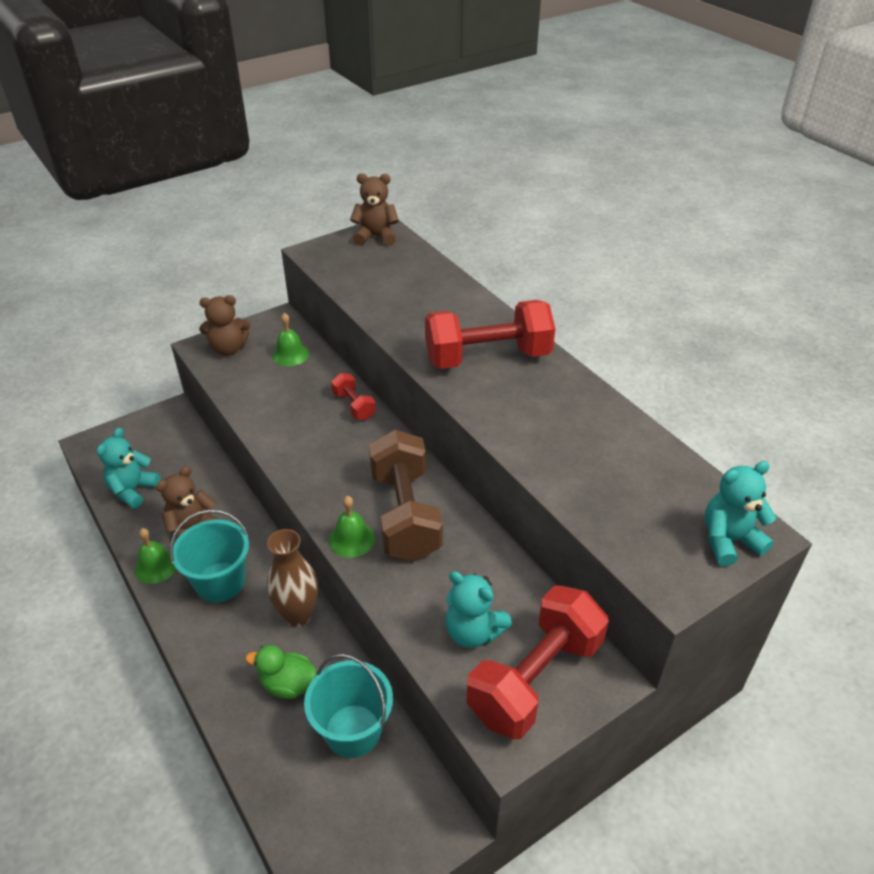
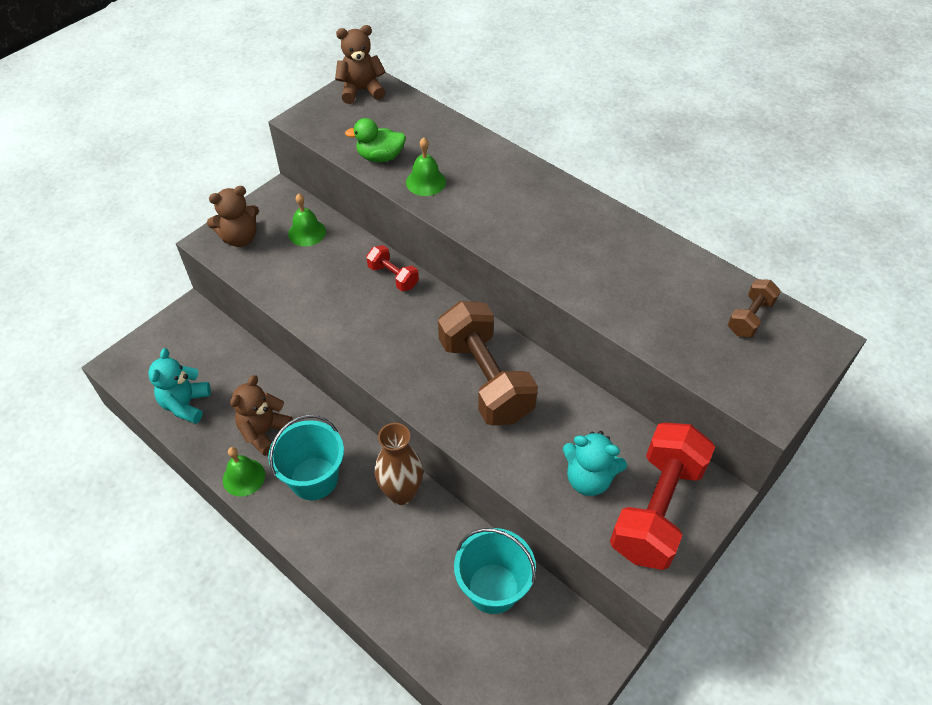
camera: 15 degrees left, 10 degrees up
(288, 684) = (418, 561): green duck -> green duck (380, 157)
(351, 539) = (445, 415): green bell -> green bell (426, 182)
(487, 357) = (525, 209): red dumbbell -> none
(684, 496) = (749, 317): none -> brown dumbbell
(729, 540) = (800, 352): turquoise teddy bear -> none

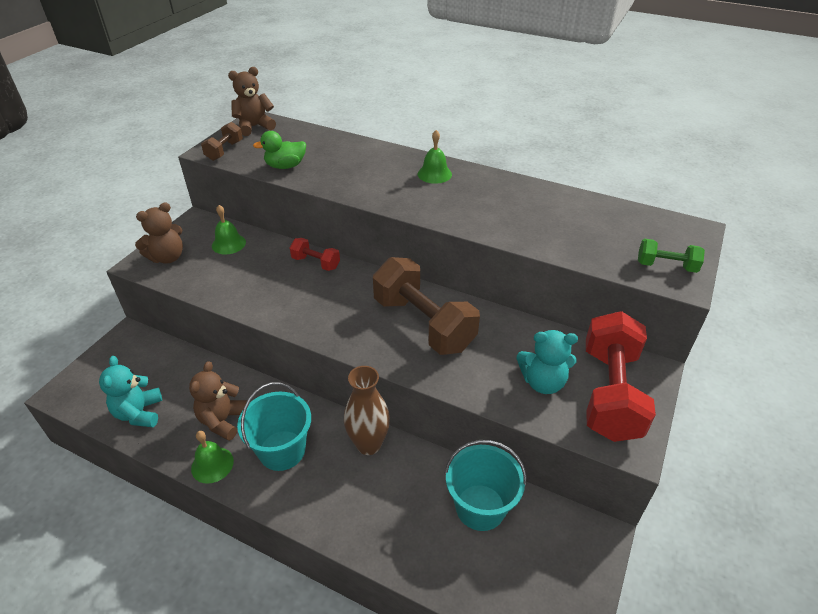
camera: 15 degrees left, 10 degrees down
(426, 182) = (330, 177): green bell -> green bell (434, 174)
(749, 317) = (632, 224): brown dumbbell -> brown dumbbell (224, 151)
(762, 383) = (666, 266): none -> green dumbbell

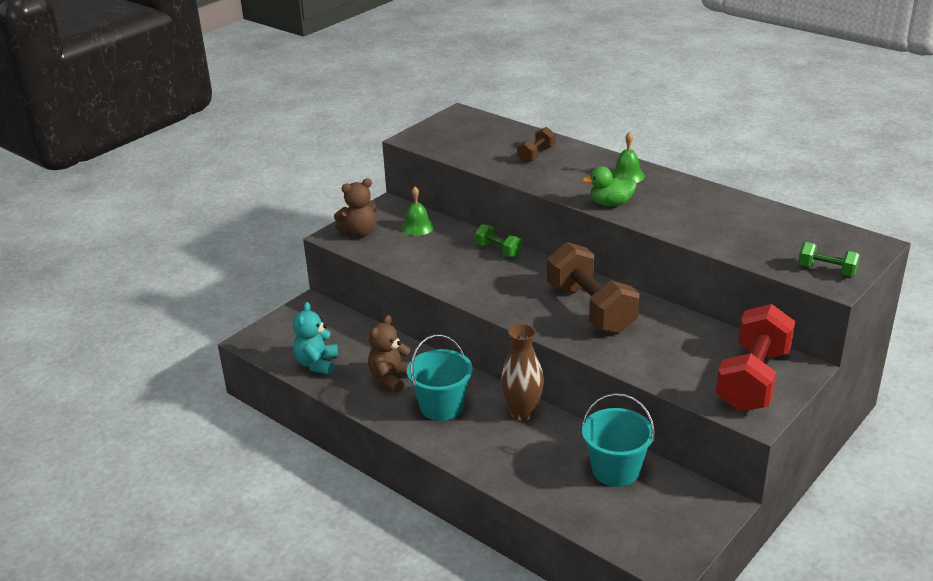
camera: 15 degrees right, 10 degrees down
(212, 464) = (378, 408): green bell -> none
(224, 151) = (426, 139): brown dumbbell -> brown dumbbell (536, 154)
(254, 127) = (458, 120): brown teddy bear -> none
(285, 166) = (482, 157): green duck -> green duck (610, 204)
(316, 263) = (498, 250): red dumbbell -> green dumbbell
(543, 382) = (691, 364): turquoise teddy bear -> none

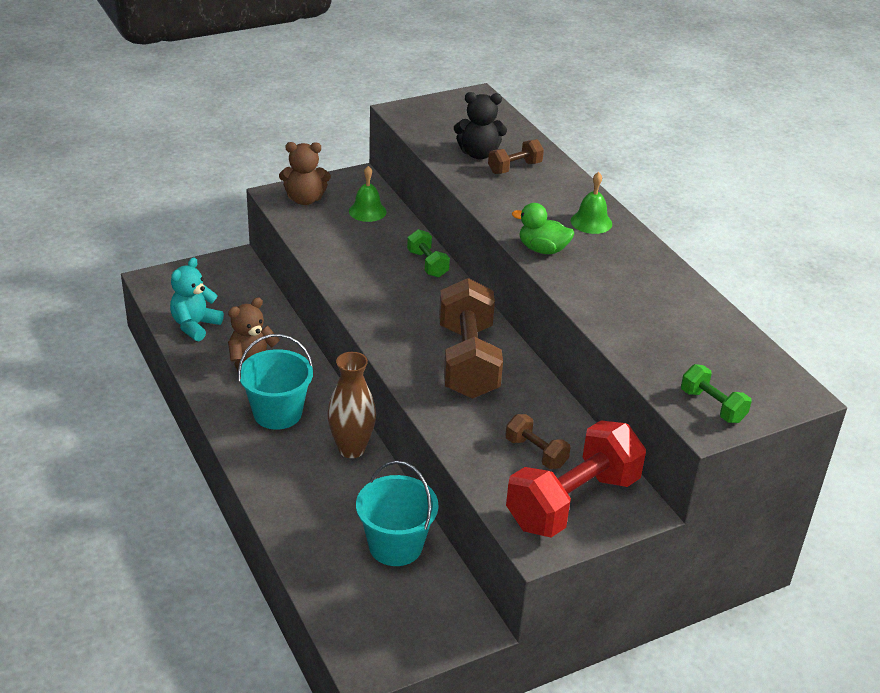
camera: 20 degrees right, 5 degrees up
(500, 152) = (478, 154): none -> black teddy bear
(697, 355) = (536, 453): none -> brown dumbbell

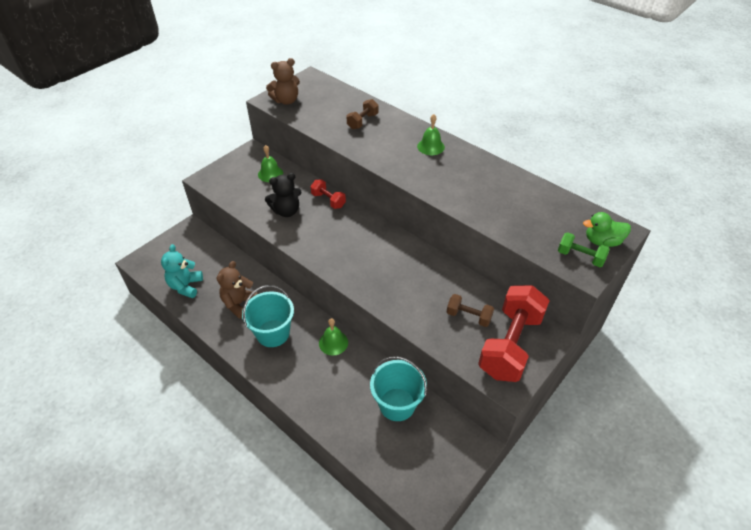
camera: 20 degrees left, 10 degrees up
(305, 199) = (225, 177): brown teddy bear -> brown teddy bear (286, 100)
(351, 449) = (333, 342): brown vase -> green bell
(427, 264) = (328, 200): green dumbbell -> red dumbbell
(468, 361) = (391, 263): brown dumbbell -> none
(478, 154) = (335, 117): black teddy bear -> black teddy bear (286, 211)
(542, 249) = (414, 175): green duck -> green duck (602, 241)

